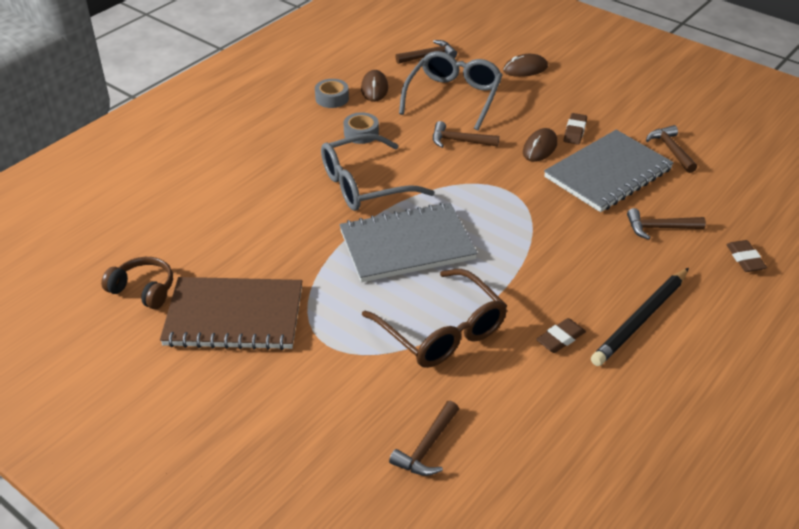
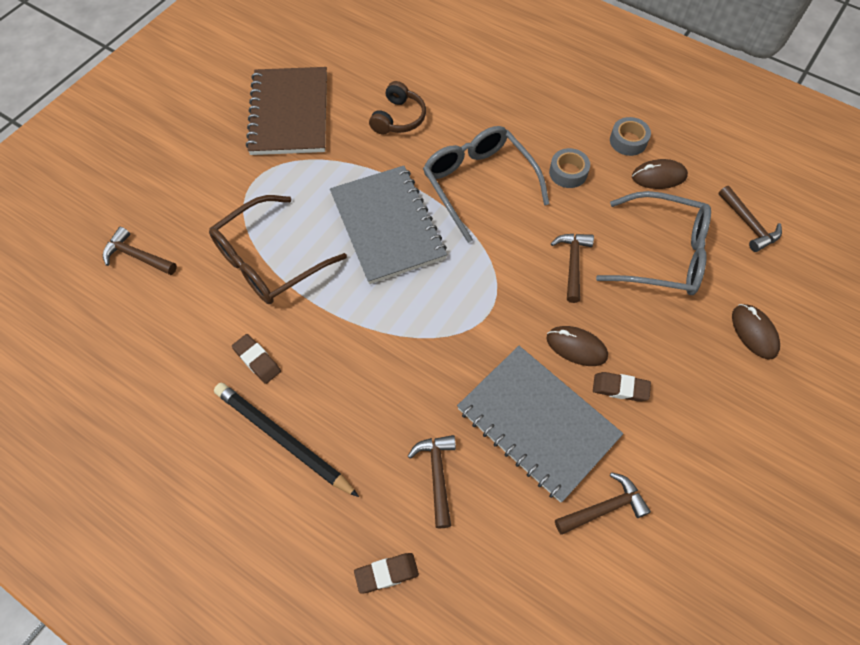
camera: 85 degrees right, 20 degrees up
(143, 290) = (320, 53): brown headphones -> brown headphones (398, 118)

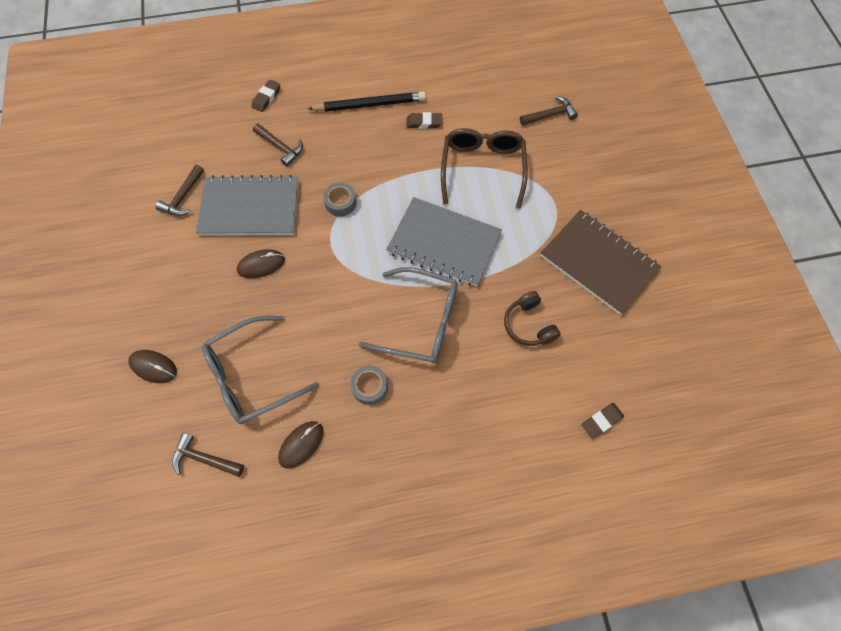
camera: 135 degrees right, 5 degrees up
(573, 264) = (307, 316): brown hammer -> none
(620, 388) = (217, 262): brown eraser -> brown eraser (601, 421)
(628, 141) = (350, 460): grey tape -> grey tape (340, 202)

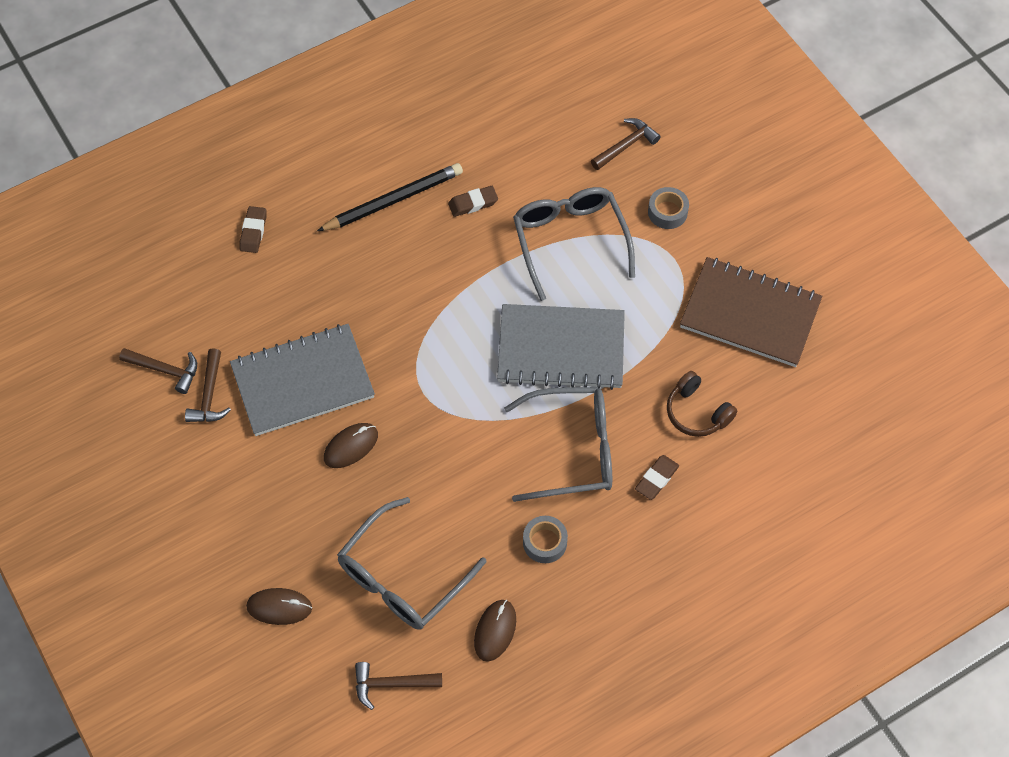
camera: 20 degrees left, 5 degrees down
(280, 147) = (303, 292): brown hammer -> brown hammer (165, 370)
(340, 202) = (413, 339): grey tape -> grey tape (667, 212)
(482, 169) = (570, 241): brown glasses -> grey glasses
(601, 421) = (815, 491): brown eraser -> brown eraser (656, 479)

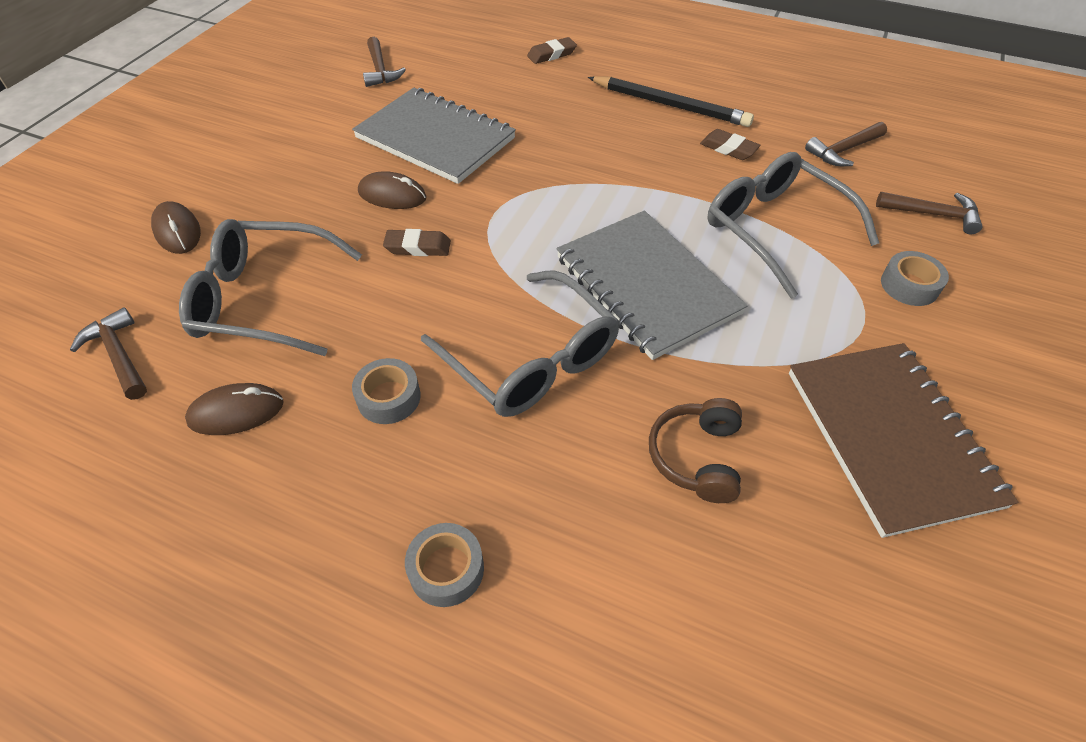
camera: 55 degrees right, 10 degrees down
(209, 395) = (376, 99): brown hammer -> brown hammer (843, 150)
(570, 241) = (775, 229): grey glasses -> grey glasses turned 75 degrees counterclockwise
(656, 479) = (564, 465): brown eraser -> brown eraser (418, 247)
(678, 570) = (446, 569): none -> grey tape

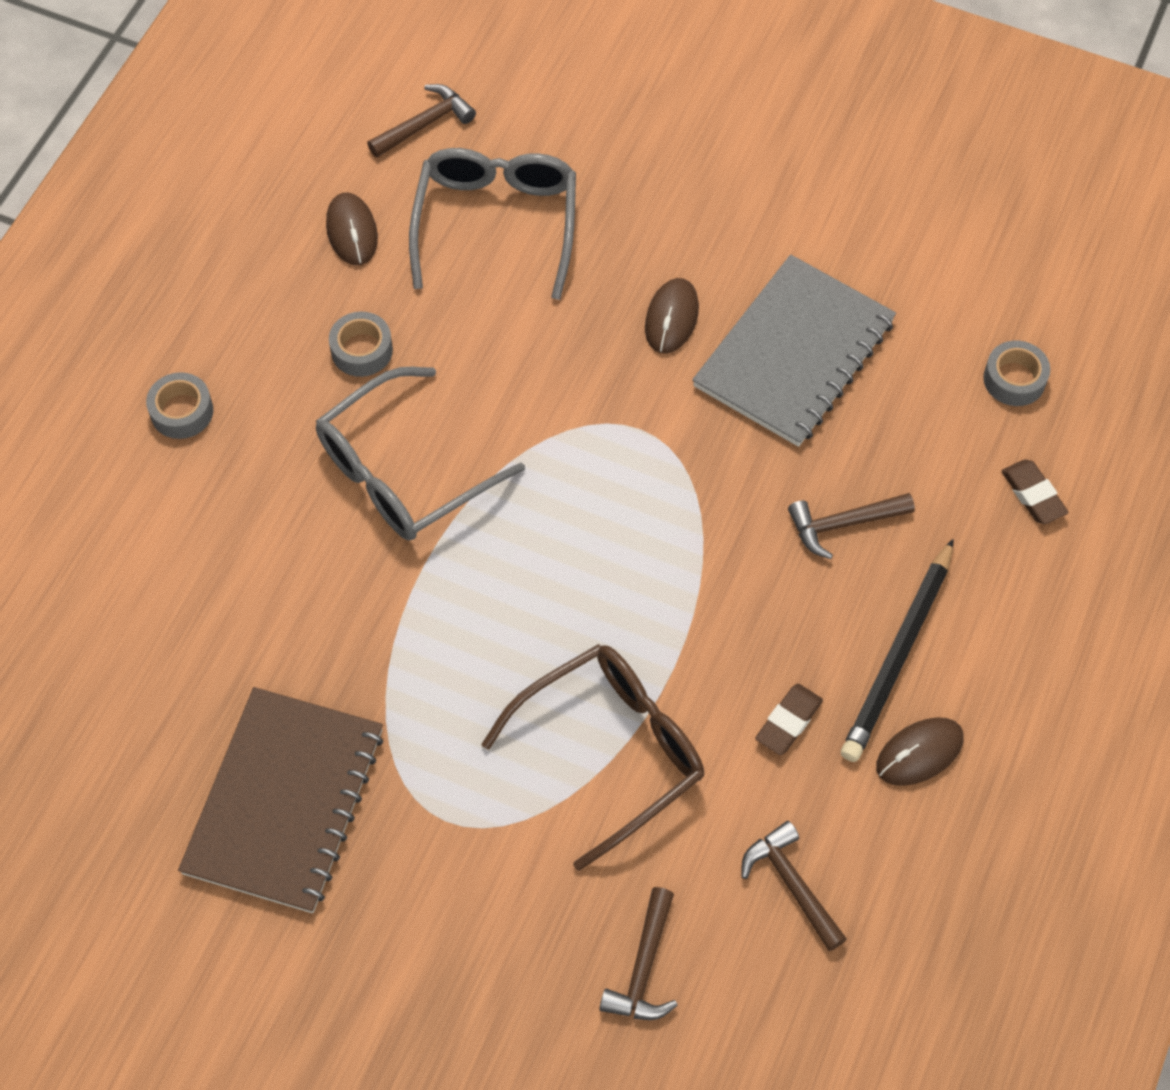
camera: 90 degrees right, 10 degrees up
(177, 231) = (604, 123): brown mouse -> brown mouse (919, 753)
(380, 70) = (962, 270): brown hammer -> brown hammer (843, 524)
(418, 247) = (577, 354): brown eraser -> none
(646, 285) = (510, 590): grey notebook -> none
(696, 457) = (274, 615): brown headphones -> none
(775, 229) = (611, 751): grey glasses -> brown glasses
(890, 437) = (284, 801): brown notebook -> brown notebook turned 60 degrees counterclockwise
(909, 285) = (504, 891): grey tape -> grey tape (1014, 379)

